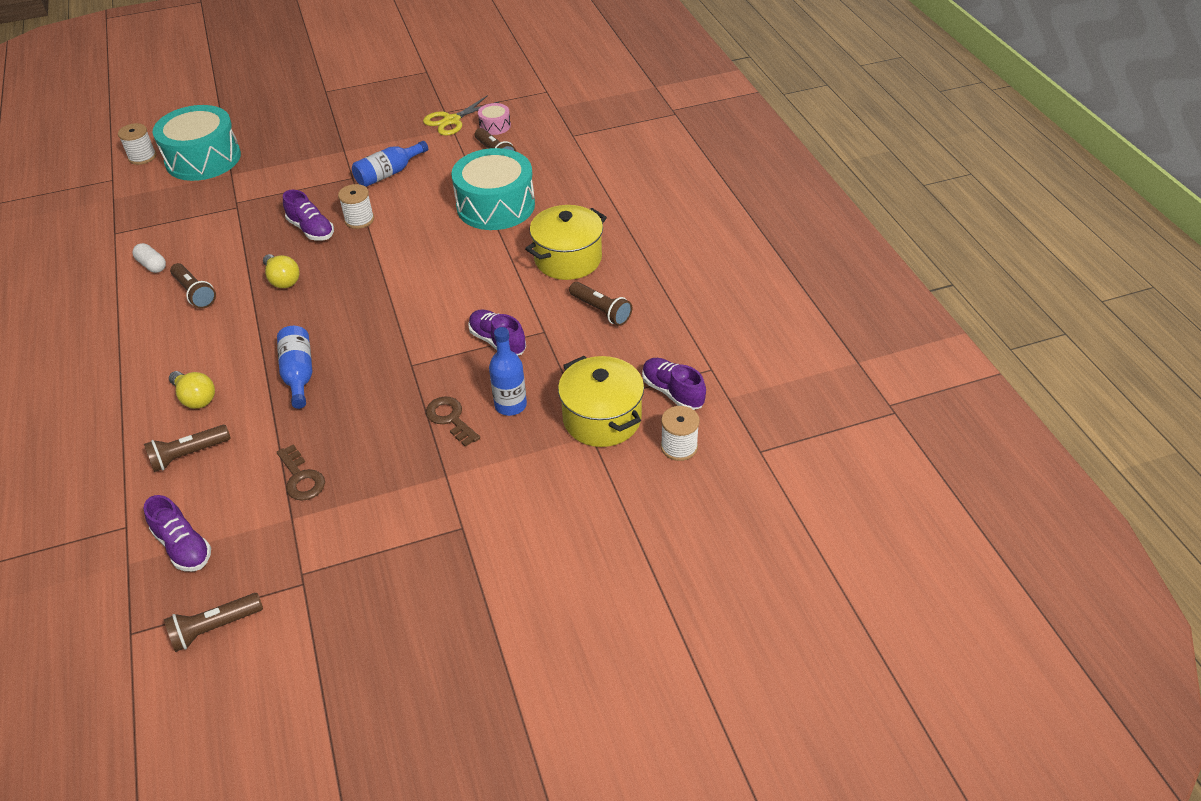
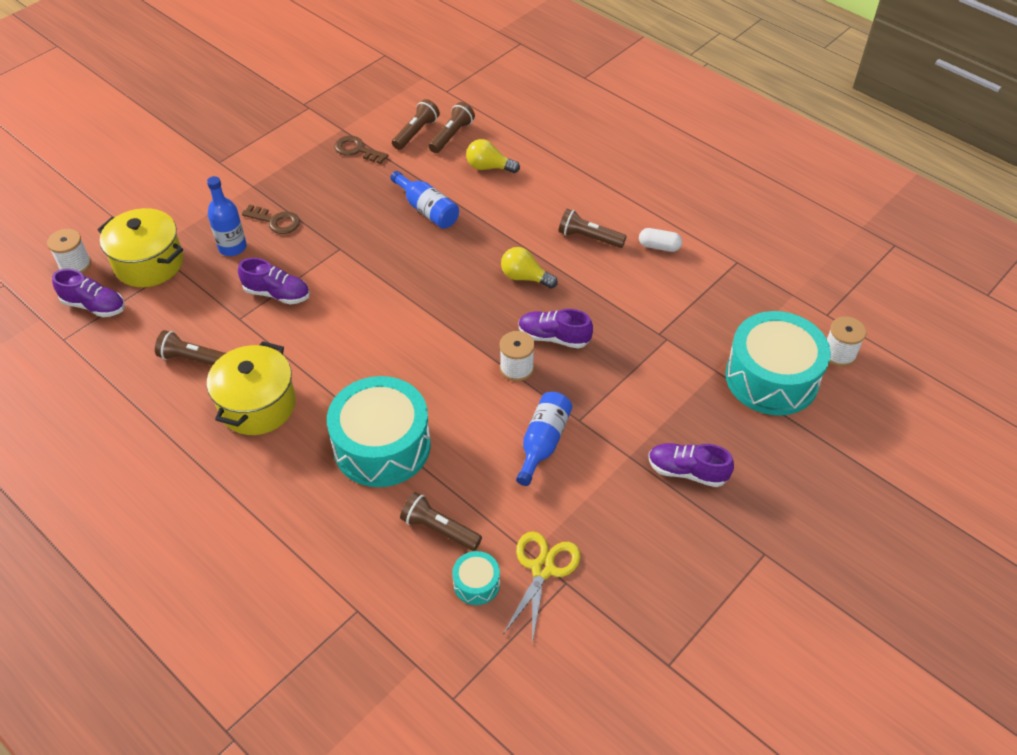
camera: 150 degrees right, 5 degrees up
(183, 547) = (398, 94): purple shoe -> purple shoe (687, 471)
(214, 628) = (338, 71): brown flashlight -> brown flashlight (416, 132)
(495, 126) = (476, 583): pink drum -> turquoise drum

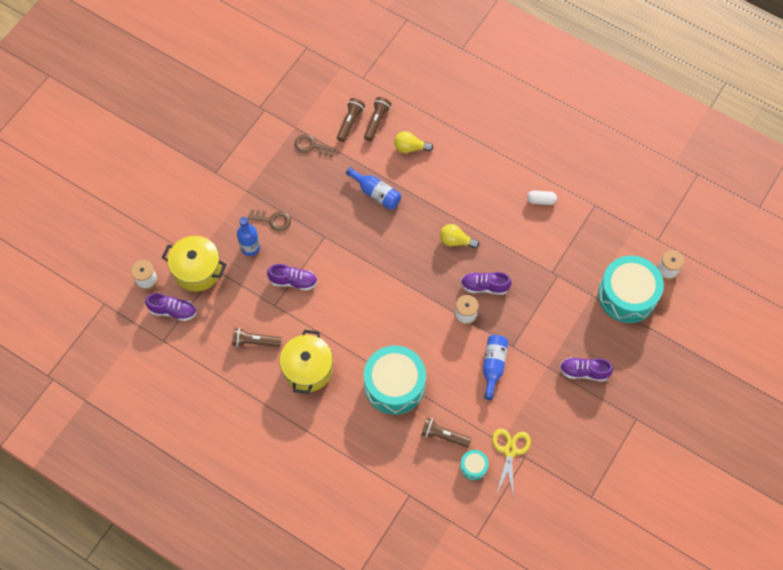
camera: 10 degrees left, 15 degrees up
(589, 237) = (492, 200): brown flashlight -> none

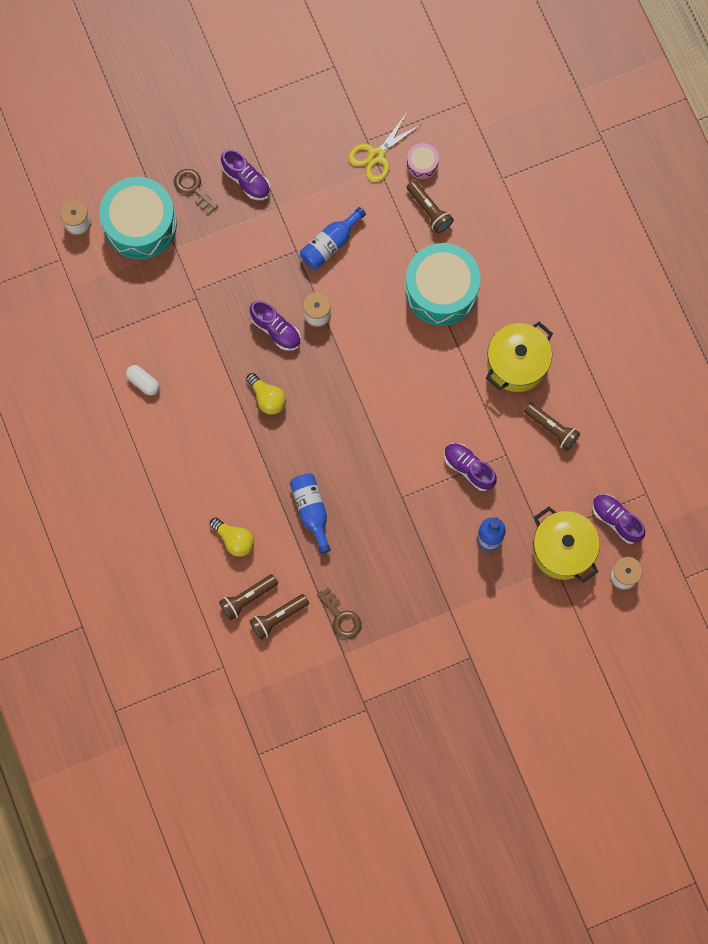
camera: 145 degrees left, 10 degrees up
(273, 220) = (444, 554): brown key -> brown key (193, 188)
(473, 466) = (422, 164): turquoise drum -> pink drum

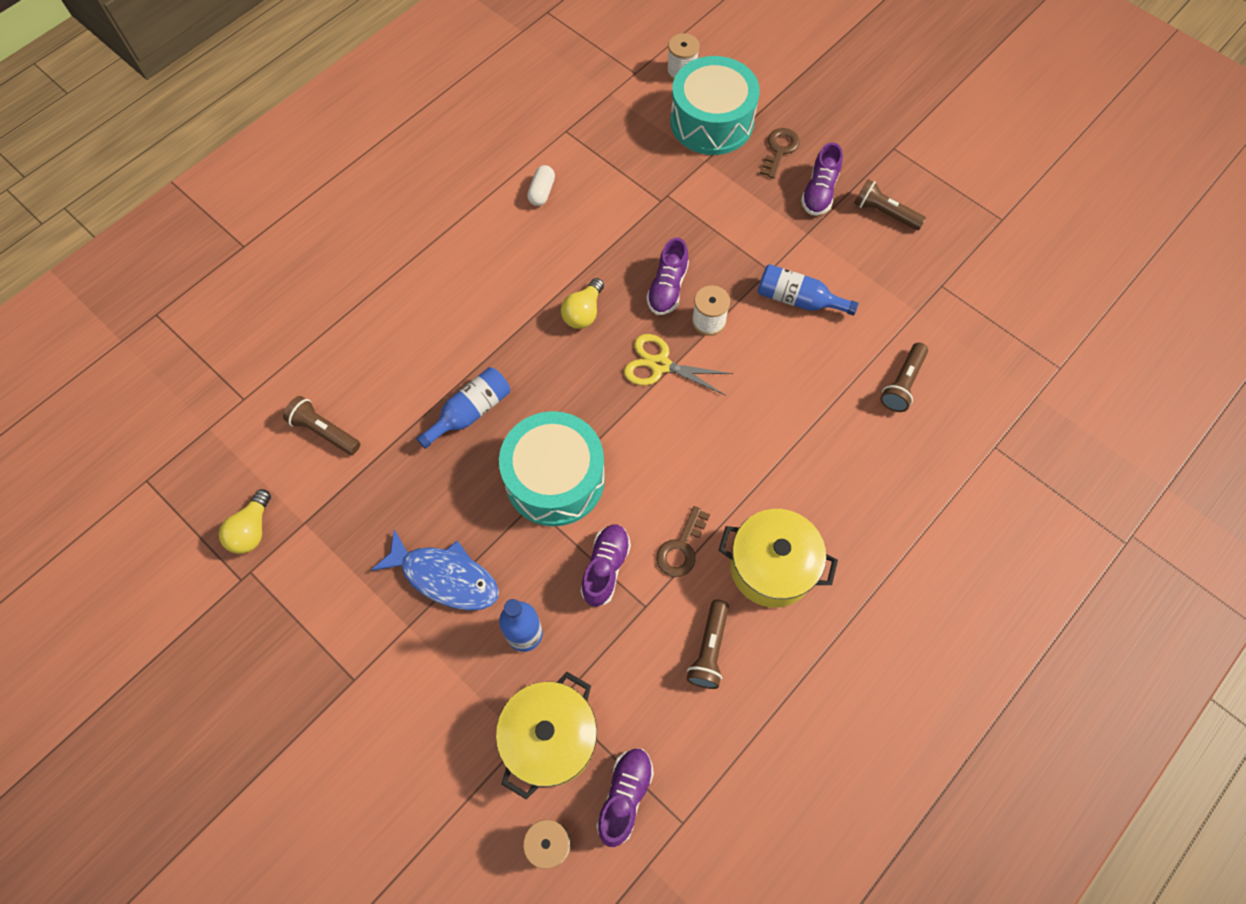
camera: 65 degrees right, 10 degrees down
(234, 540) = (401, 348): yellow light bulb -> yellow light bulb (252, 530)
(247, 598) = (336, 390): brown flashlight -> brown flashlight (884, 213)
(341, 617) = (350, 500): brown key -> brown key (681, 548)
(376, 155) = (931, 302): yellow scissors -> yellow scissors (660, 365)
(422, 164) = (953, 352): pink drum -> none
(427, 574) = (445, 577): none -> blue fish
(441, 290) = (813, 438): turquoise drum -> turquoise drum (555, 479)

